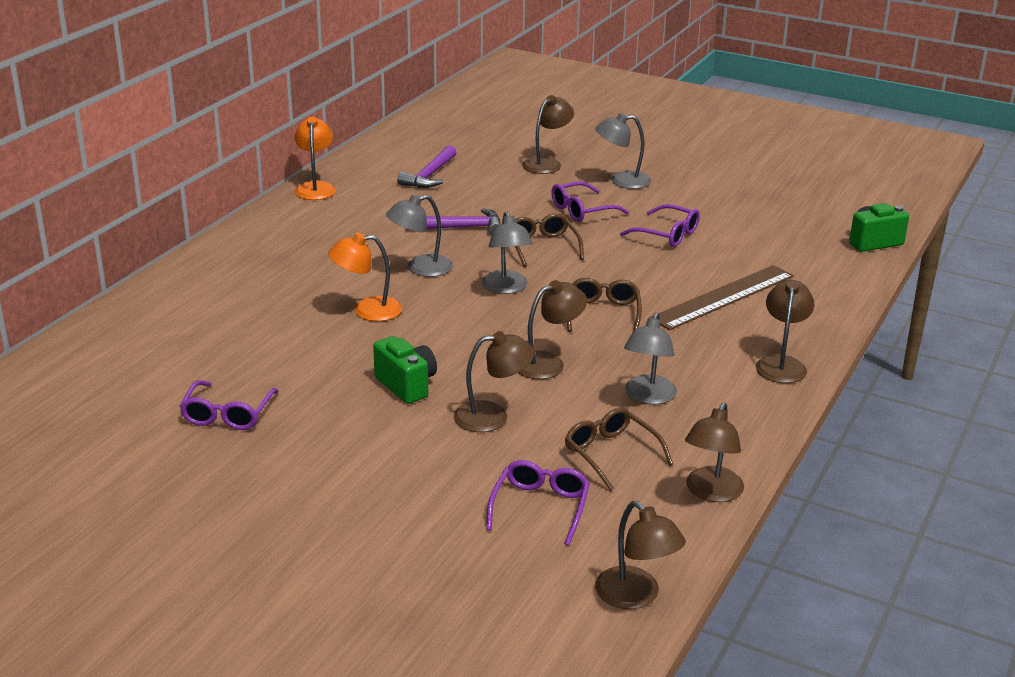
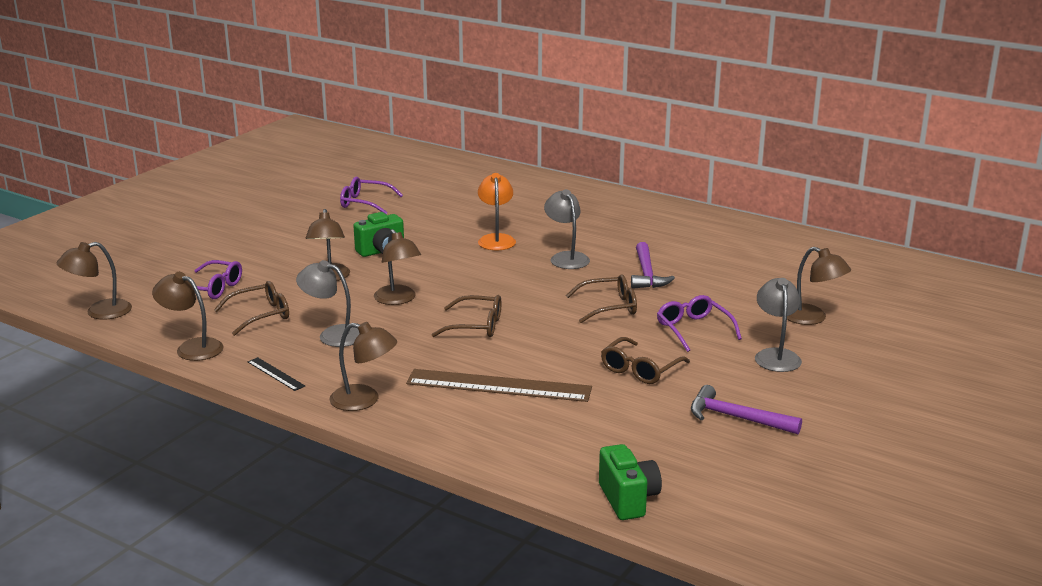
camera: 95 degrees right, 5 degrees down
(315, 187) = (722, 220): orange lamp -> none
(430, 175) = (763, 263): purple hammer -> purple hammer (736, 418)
(506, 288) = (528, 289): grey lamp -> none
(667, 234) = (640, 369): purple glasses -> brown glasses
(723, 297) = (499, 385): brown ruler -> brown ruler turned 45 degrees counterclockwise
(750, 423) = (276, 374): none -> black ruler

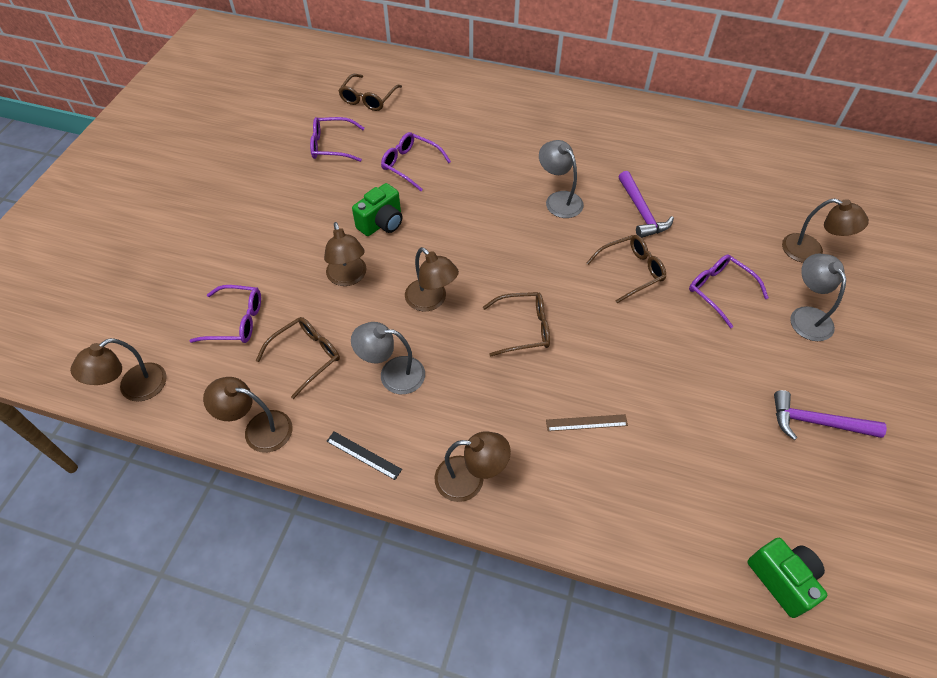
camera: 15 degrees left, 30 degrees up
(433, 222) = (411, 165): none -> purple glasses
(496, 239) = (482, 182): orange lamp -> none
(499, 385) = (586, 422): brown ruler -> brown ruler, size x0.45
(640, 369) = (701, 365): brown glasses -> brown glasses (368, 98)

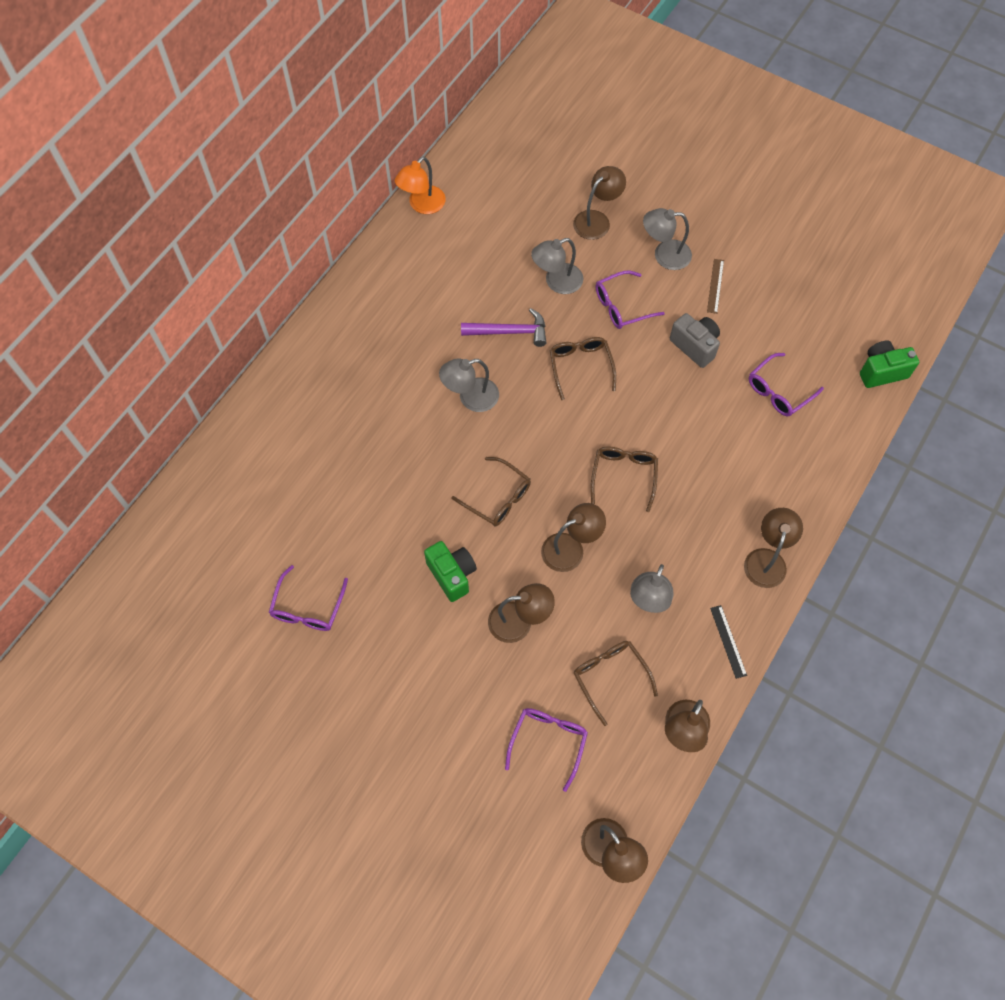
camera: 75 degrees left, 10 degrees up
(363, 455) = (728, 641): black ruler -> black ruler turned 60 degrees counterclockwise
(368, 98) = (235, 551): brown glasses -> brown glasses (497, 498)
(411, 165) = (371, 527): purple glasses -> purple glasses (779, 391)
(586, 422) = (731, 455): brown ruler -> brown ruler (715, 286)
(707, 364) = (695, 346): none -> grey camera
(716, 235) = (556, 282): none -> grey lamp
(739, 128) = (422, 205): none -> orange lamp
(817, 422) = (764, 294): purple hammer -> none

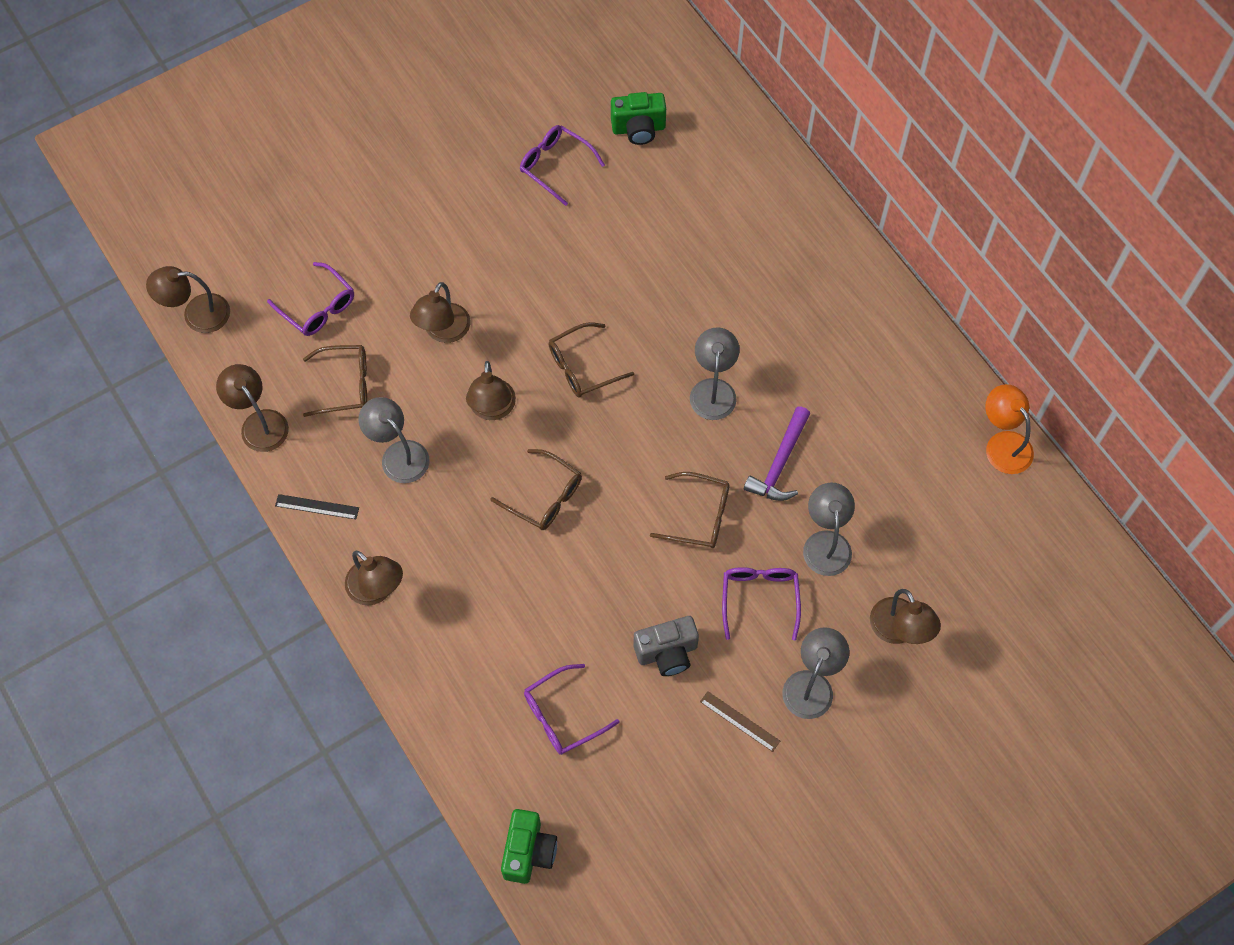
camera: 115 degrees right, 0 degrees up
(452, 575) = (522, 294): green camera -> green camera (638, 129)
(779, 391) = (563, 715): purple glasses -> purple glasses turned 105 degrees counterclockwise

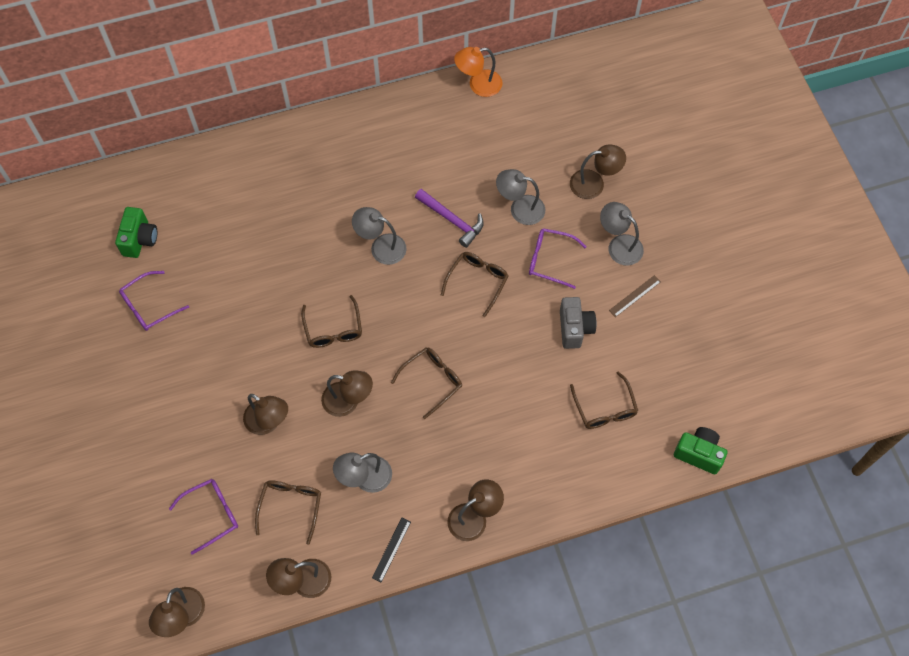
camera: 75 degrees left, 0 degrees up
(563, 715) = (604, 408): purple glasses -> brown glasses

